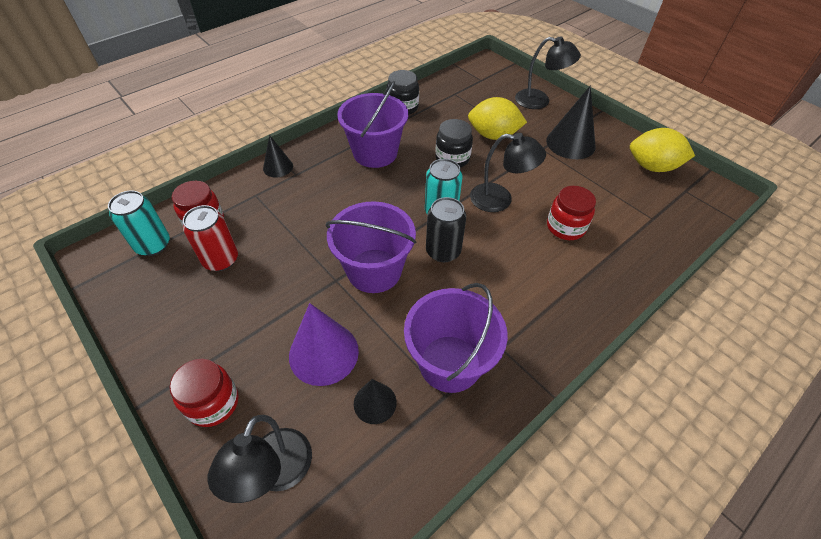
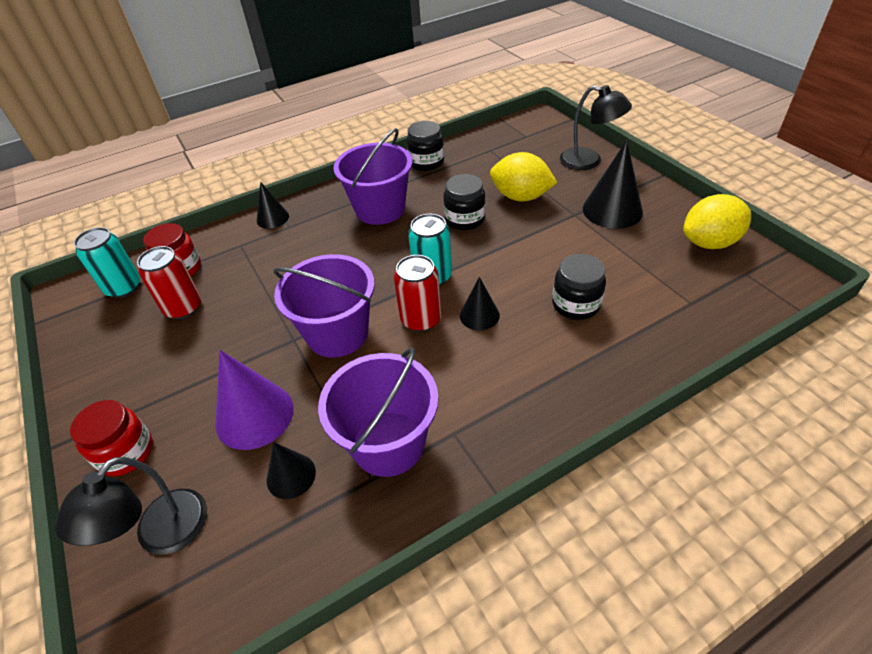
camera: 15 degrees right, 5 degrees down
(443, 251) = (421, 319): black can -> red can
(491, 243) = (479, 315): none -> black cone
(500, 199) = (506, 268): black lamp -> none
(565, 227) = (576, 304): red jar -> black jar
(652, 167) = (709, 242): yellow lemon -> yellow lemon turned 45 degrees counterclockwise

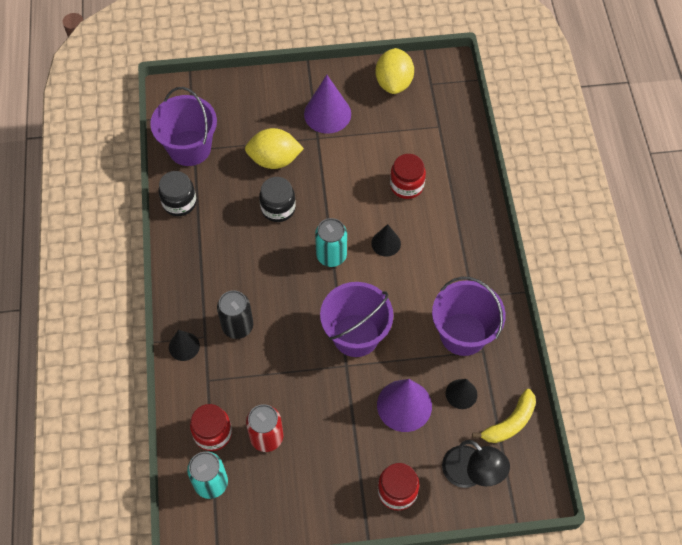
camera: 70 degrees left, 15 degrees up
(259, 561) = (509, 423): none -> yellow banana
(309, 242) = (237, 326): none -> black can
(380, 209) = (225, 261): purple bucket -> purple bucket (189, 148)
(421, 319) = (370, 279): red can -> none
(521, 197) = (274, 160): yellow lemon -> yellow lemon turned 45 degrees clockwise
(576, 304) = (406, 185): black jar -> red jar
(589, 161) = (259, 94): black lamp -> none
(612, 210) = (327, 114): black cone -> purple cone

